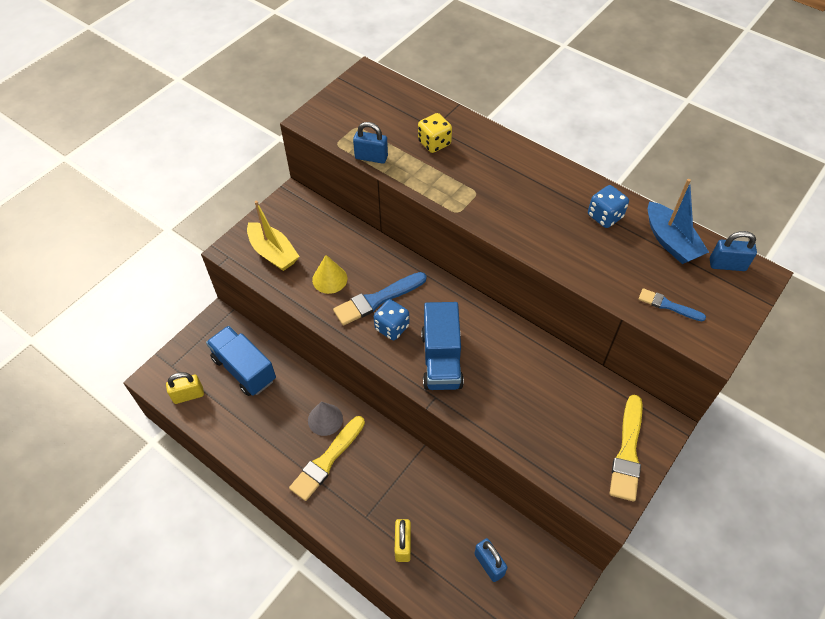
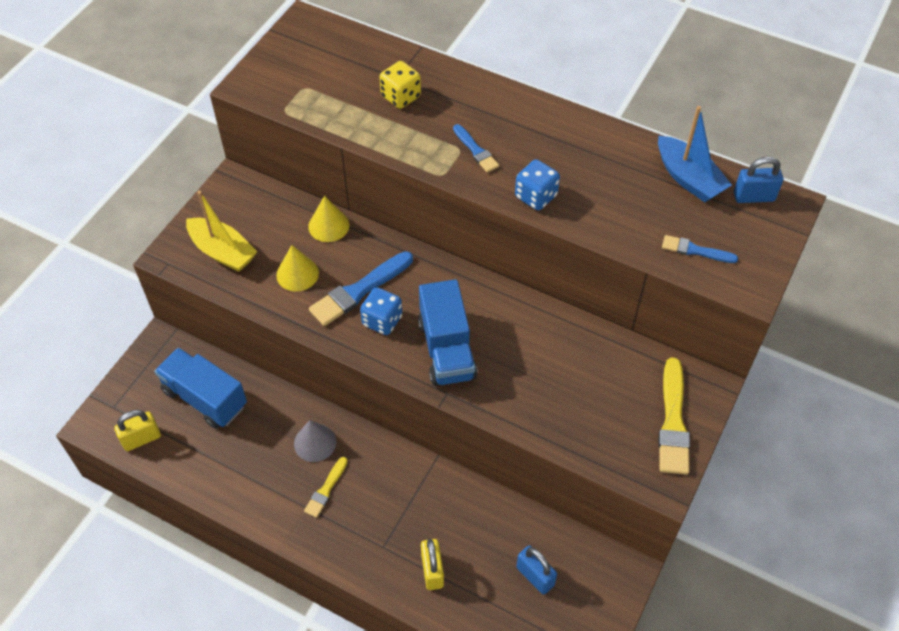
camera: 10 degrees left, 0 degrees up
(327, 460) = (326, 489): yellow brush -> yellow brush, size x0.57
(362, 242) = (328, 225): none -> yellow cone
(371, 157) = (329, 122): blue padlock -> none
(489, 195) = (476, 150): none -> blue brush
(605, 216) = (611, 159): blue dice -> blue dice (536, 196)

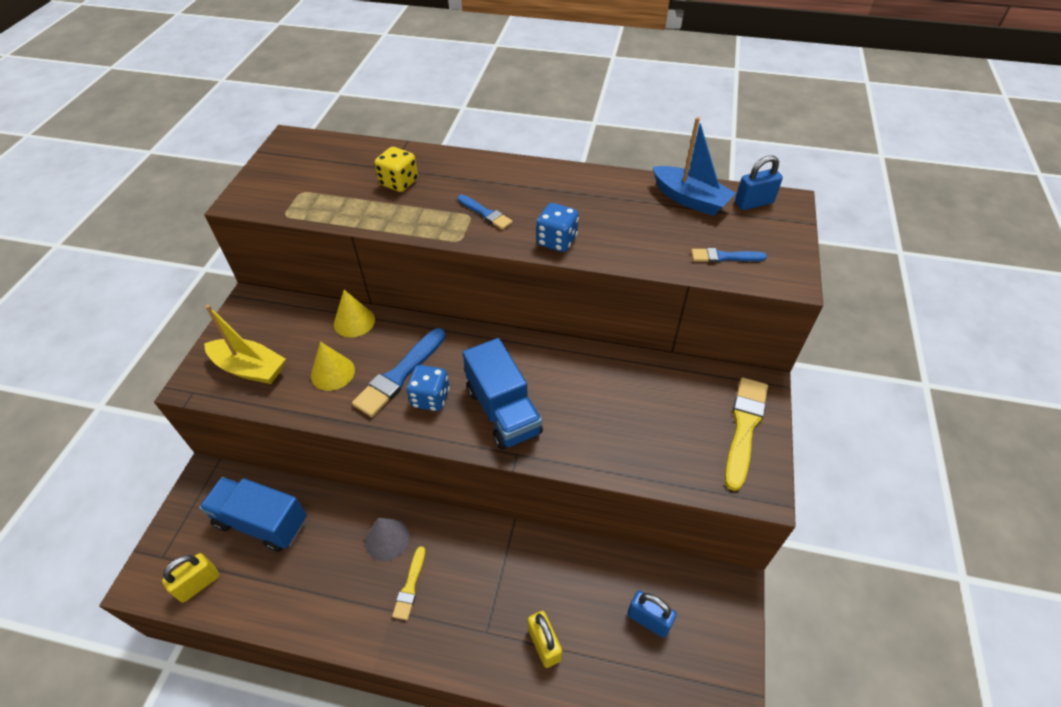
camera: 15 degrees left, 5 degrees down
(673, 422) = (744, 427): yellow brush -> yellow brush turned 150 degrees counterclockwise

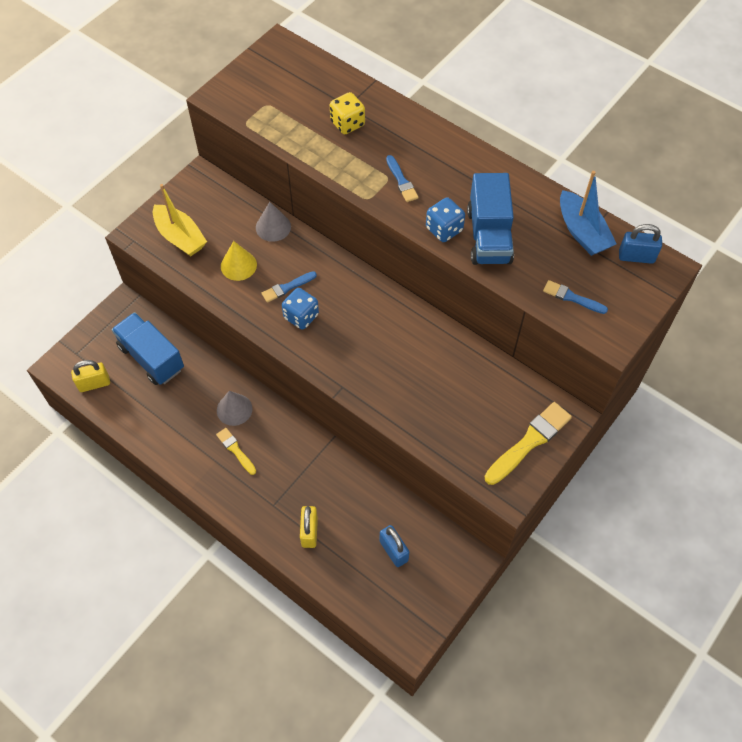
camera: 25 degrees right, 10 degrees up
(354, 321) = (273, 227): yellow cone -> grey cone
(399, 375) = (287, 287): blue brush -> blue brush, size x0.57
(410, 586) = (235, 450): yellow brush -> yellow brush turned 105 degrees clockwise
(503, 411) = (350, 349): blue truck -> blue truck (489, 236)

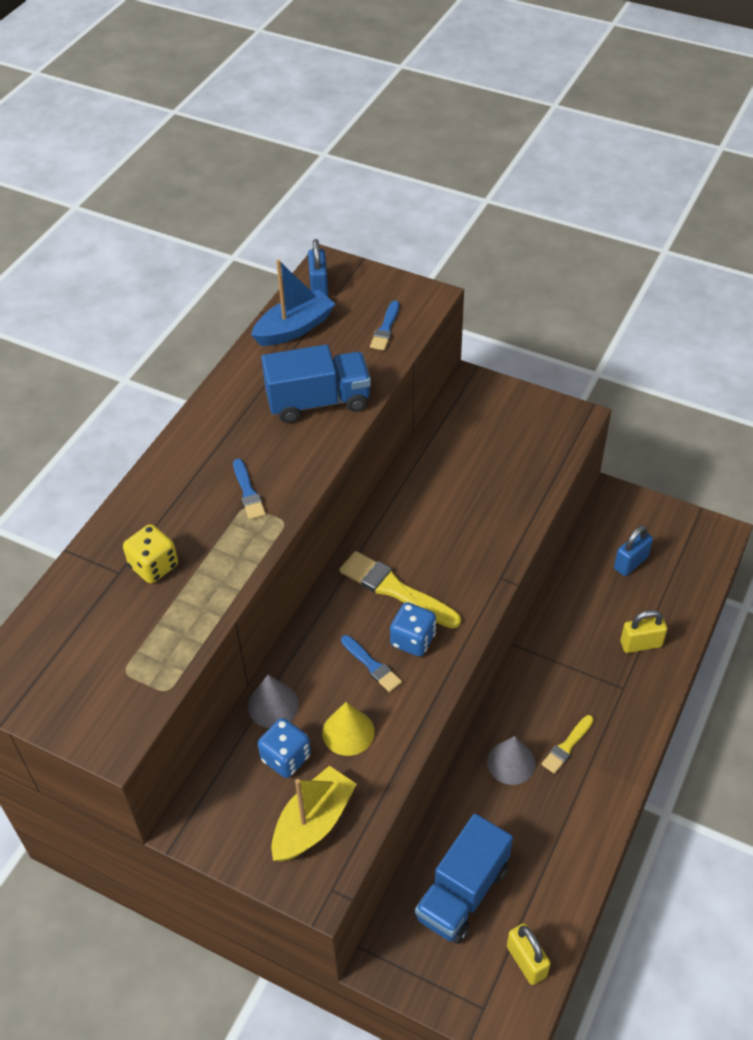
camera: 100 degrees left, 10 degrees down
(401, 181) = (248, 492): blue brush -> blue brush turned 105 degrees clockwise
(444, 229) = (317, 441): blue dice -> blue dice (286, 758)
(529, 442) = (512, 408): yellow brush -> yellow brush (395, 590)

